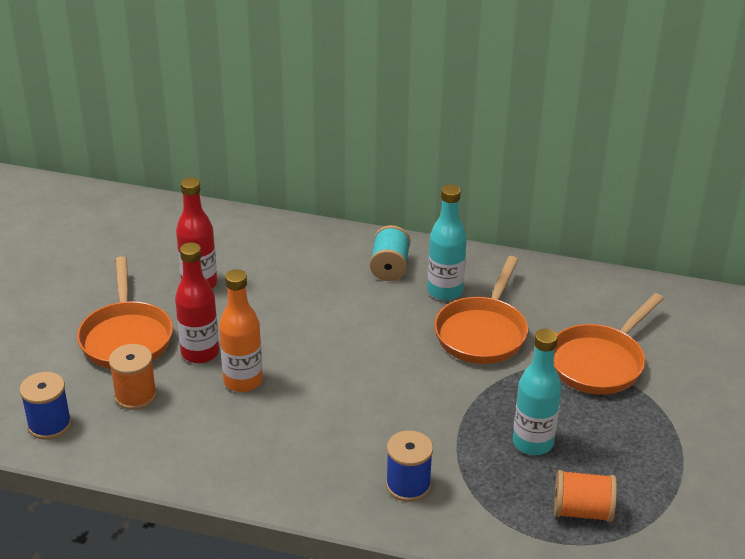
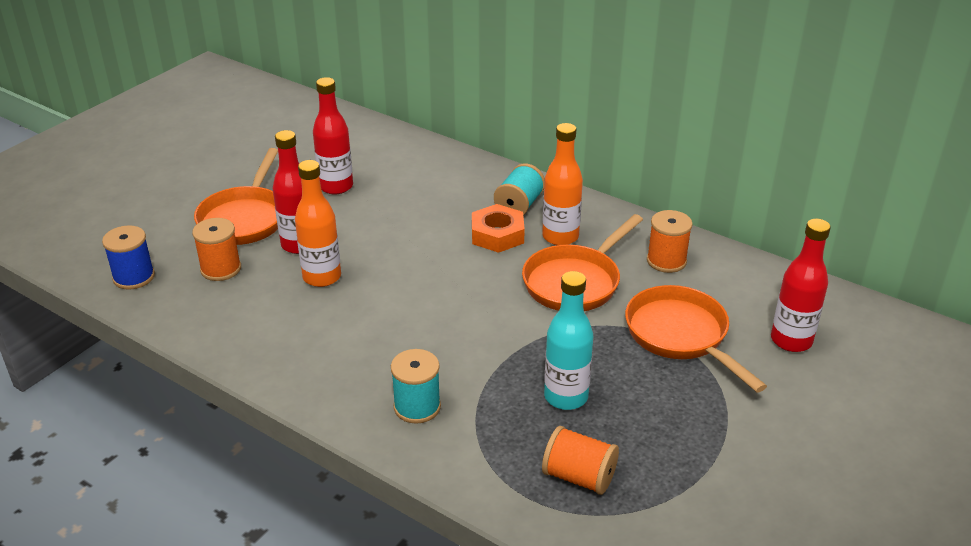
camera: 20 degrees right, 0 degrees up
(386, 301) = (497, 235): none -> orange nut
(408, 485) = (417, 407): blue spool -> turquoise spool
(445, 291) = (560, 237): turquoise bottle -> orange bottle
(551, 294) = (666, 261): none -> orange spool
(599, 362) = (680, 335): orange pan -> orange pan turned 90 degrees clockwise
(691, 346) = (791, 340): none -> red bottle

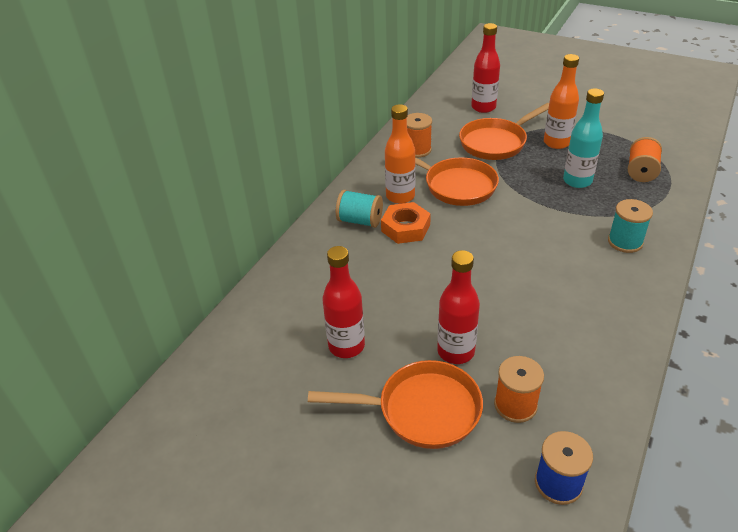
camera: 95 degrees left, 5 degrees up
(322, 277) = (500, 324): orange bottle -> orange bottle (556, 143)

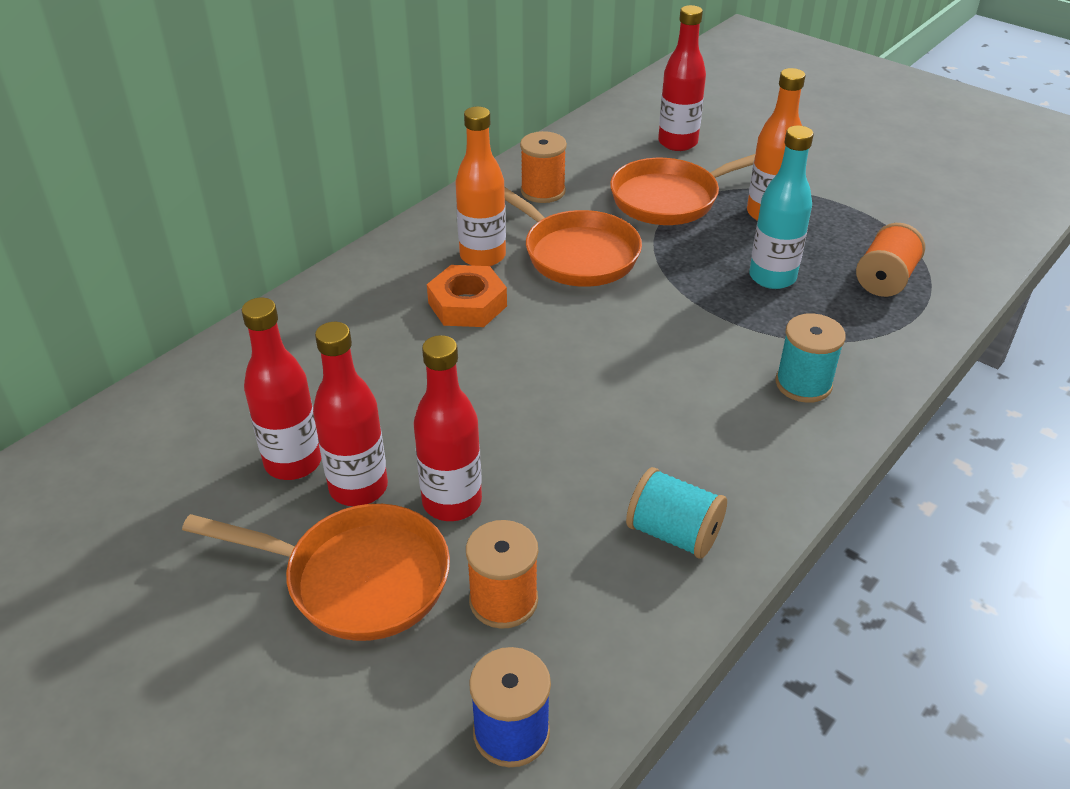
camera: 10 degrees right, 0 degrees up
(360, 221) = (404, 282): turquoise spool -> turquoise spool (674, 533)
(394, 354) = (358, 488): none -> red bottle

